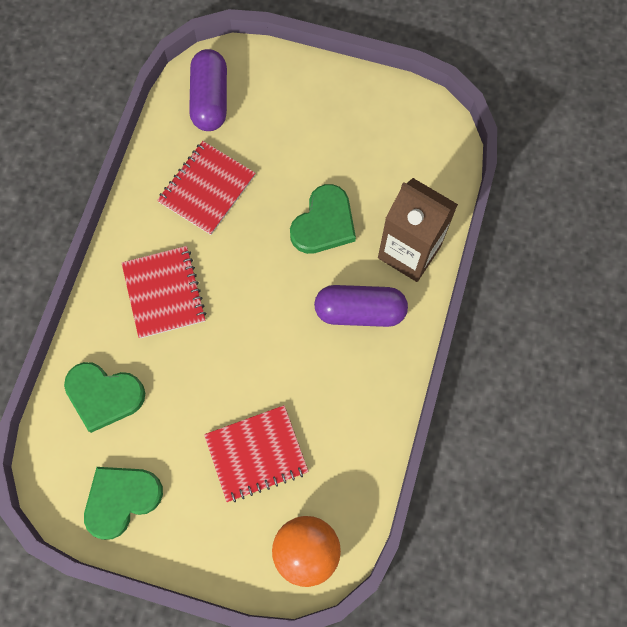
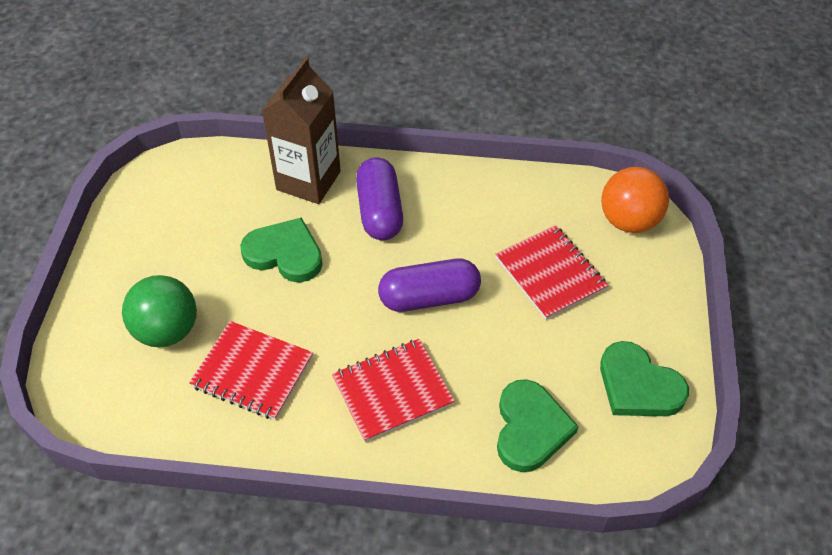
camera: 100 degrees left, 20 degrees down
(210, 99) = (126, 391): purple capsule -> purple capsule (429, 297)
(260, 128) = (167, 330): none -> green ball

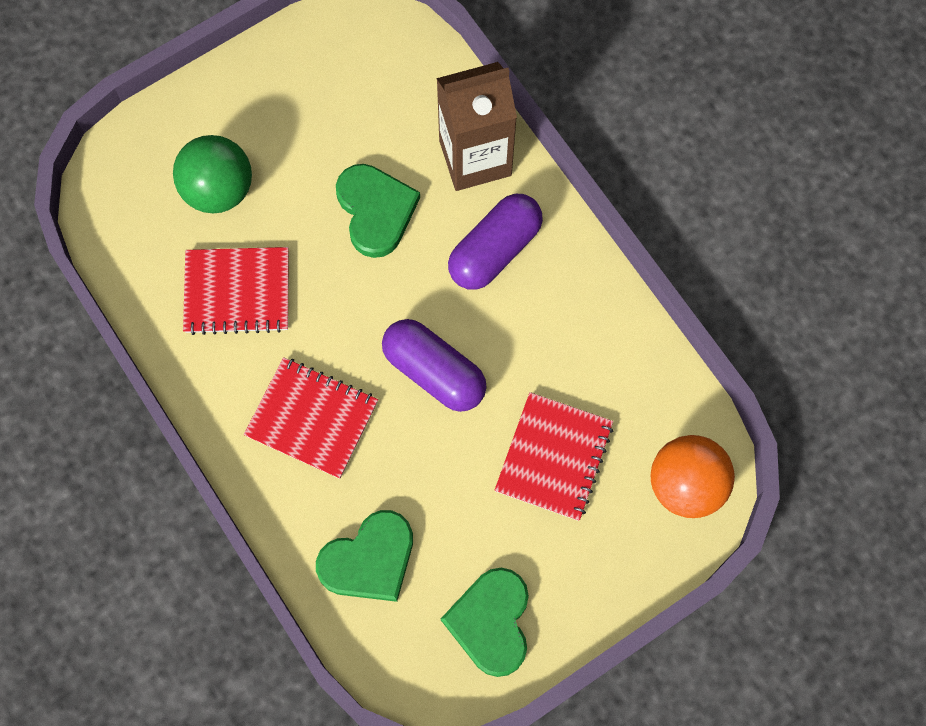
camera: 50 degrees right, 20 degrees up
(252, 372) = (237, 292): red notebook -> red notebook turned 75 degrees counterclockwise

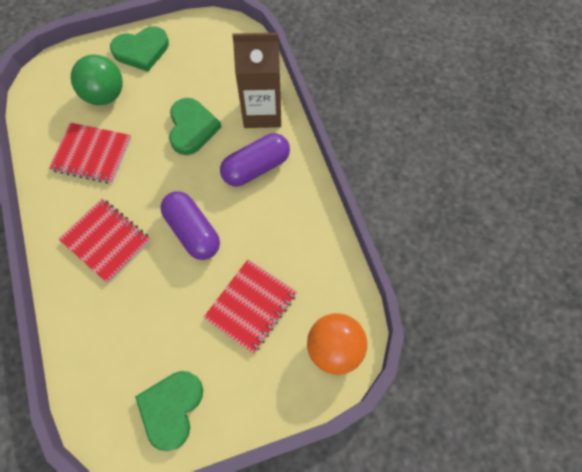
camera: 15 degrees right, 5 degrees down
(369, 559) = (107, 342): green heart -> green heart (141, 50)

